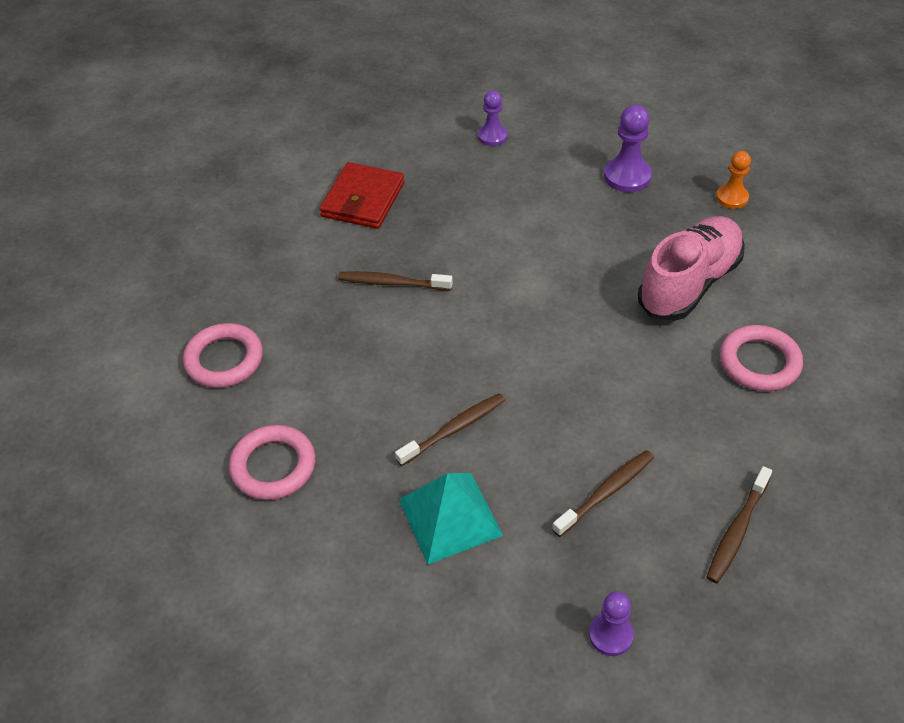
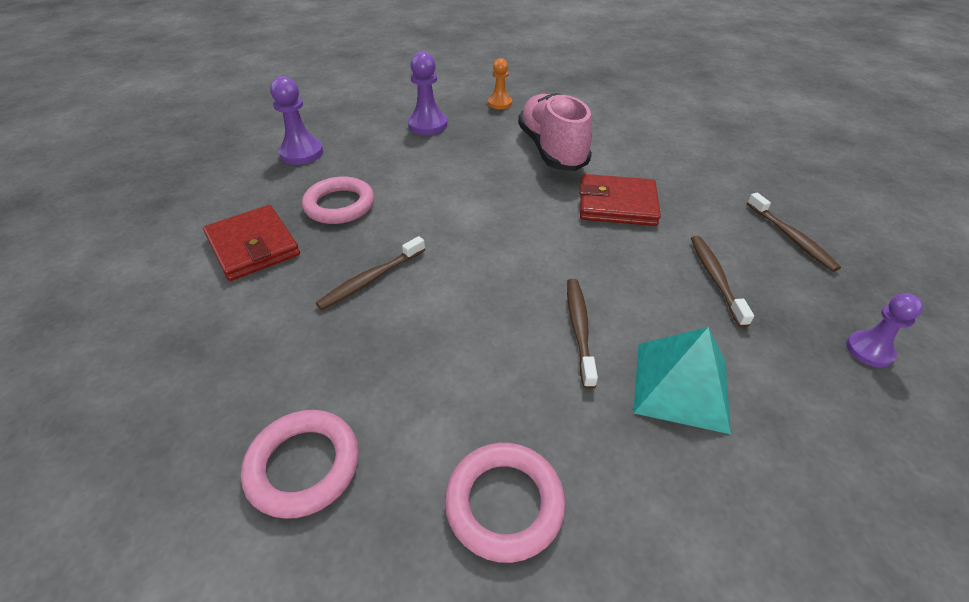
camera: 55 degrees left, 5 degrees down
(492, 136) = (301, 153): purple pawn -> purple pawn, size x1.51
(648, 376) = (617, 204): none -> red wallet
(759, 362) = (647, 159): pink ring -> pink ring (339, 205)

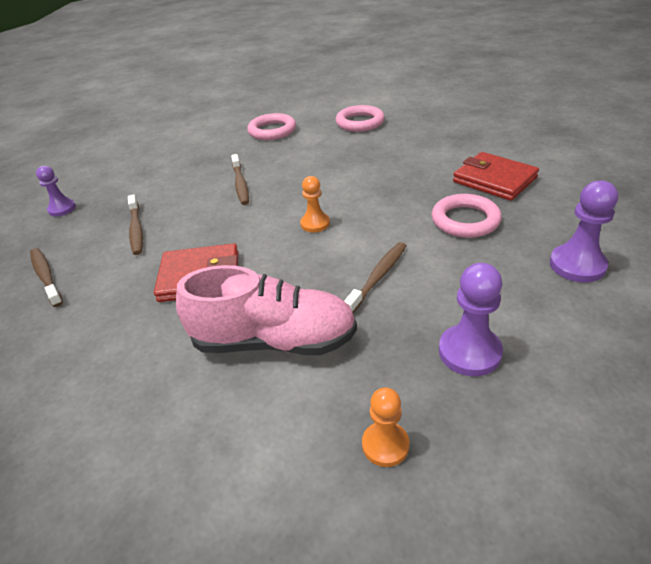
camera: 170 degrees right, 5 degrees down
(371, 279) = (388, 180): brown toothbrush -> brown toothbrush (378, 276)
(491, 236) = (315, 224): none -> orange pawn
(551, 150) = (274, 341): pink shoe -> pink shoe turned 60 degrees counterclockwise
(681, 385) = (185, 174): turquoise pyramid -> none

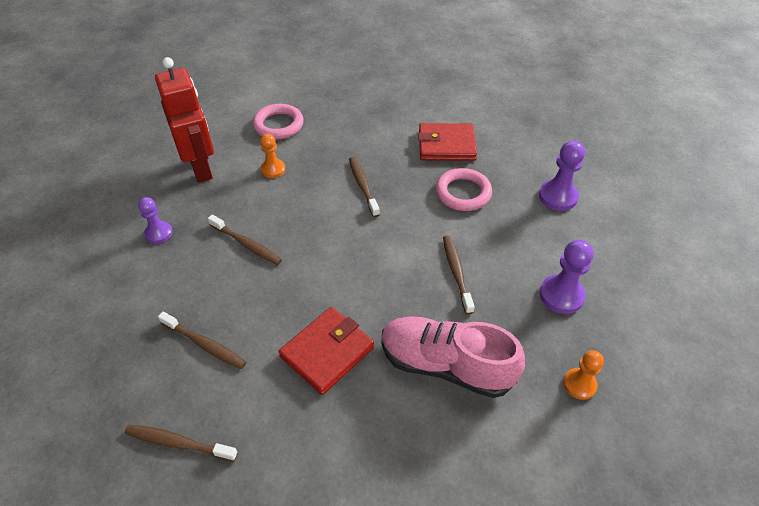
camera: 45 degrees left, 10 degrees up
(62, 209) = (81, 370): purple pawn -> purple pawn (158, 233)
(272, 131) = (201, 168): pink ring -> red robot
(274, 341) = (446, 365): pink shoe -> pink shoe turned 120 degrees counterclockwise
(315, 224) = (361, 251): orange pawn -> orange pawn (273, 169)
(376, 181) = (363, 186): none -> brown toothbrush

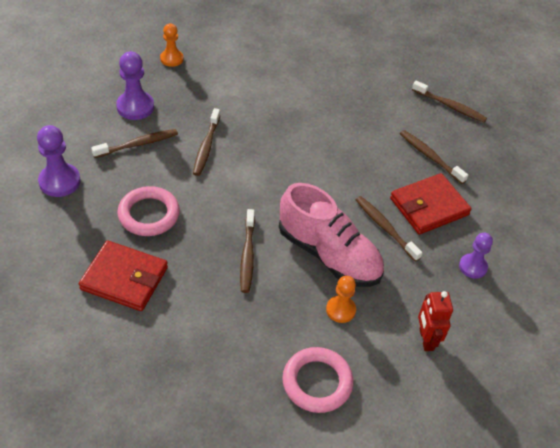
camera: 165 degrees left, 0 degrees up
(201, 168) = (426, 339): red robot -> red robot, size x0.54
(327, 352) = (336, 125): red wallet -> red wallet (429, 206)
(446, 365) = (254, 93): pink shoe -> pink shoe (329, 254)
(523, 253) = (138, 144): none -> brown toothbrush

